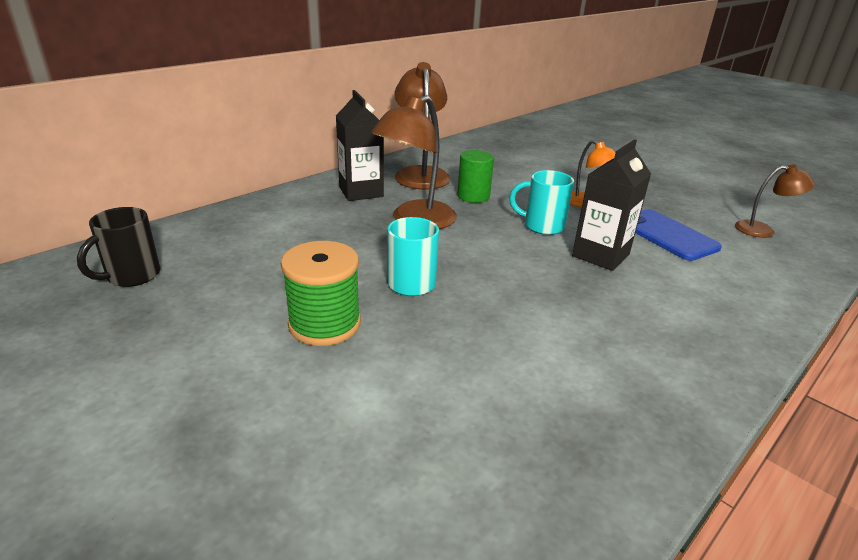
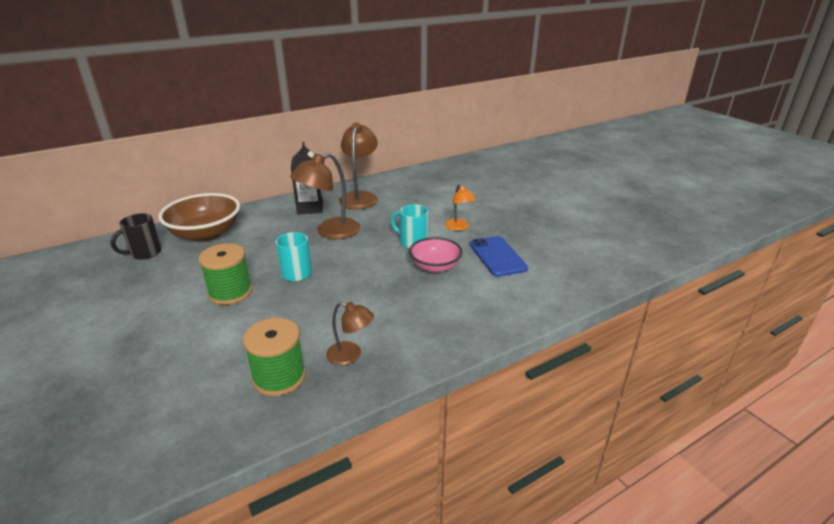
camera: 15 degrees right, 0 degrees up
(222, 238) = (206, 234): none -> brown bowl
(473, 196) = (383, 216): green cylinder -> none
(514, 459) = (279, 377): none -> green spool
(600, 255) = (435, 266): black carton -> pink bowl
(762, 230) = (576, 259): brown lamp -> brown lamp (350, 355)

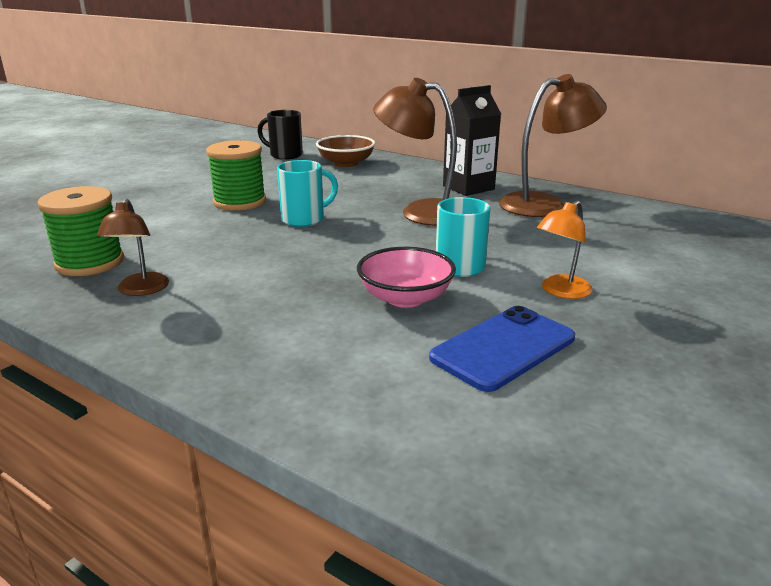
camera: 65 degrees right, 5 degrees down
(206, 234) = (346, 163): brown bowl -> brown bowl, size x0.63

